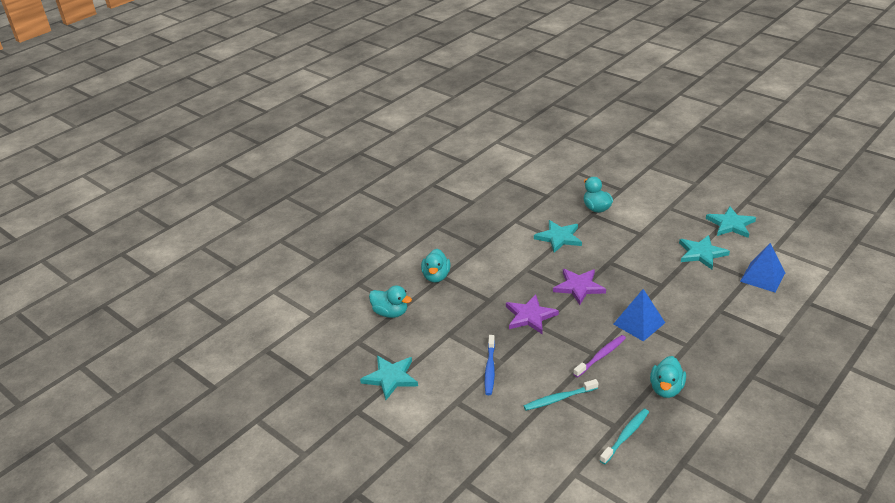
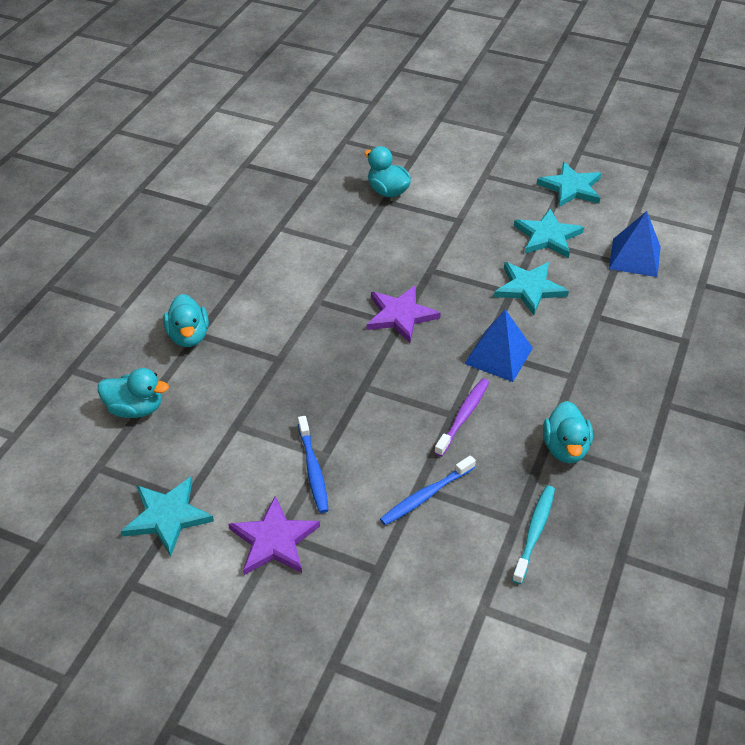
camera: 20 degrees left, 10 degrees up
(530, 316) = (346, 374): purple star -> purple star (274, 540)
(559, 238) = (349, 244): turquoise star -> turquoise star (529, 288)
(559, 399) = (426, 495): turquoise toothbrush -> blue toothbrush

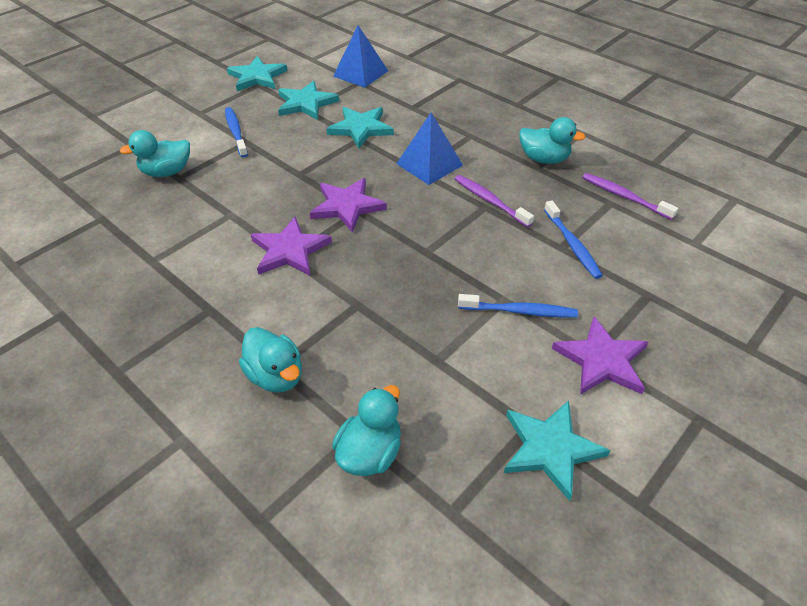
camera: 70 degrees left, 0 degrees up
(189, 336) = (276, 376): turquoise duck -> turquoise duck turned 45 degrees clockwise
(324, 298) = (289, 250): none -> purple star
(469, 208) = (236, 132): none -> blue toothbrush
(534, 532) = (624, 196): turquoise toothbrush -> purple toothbrush

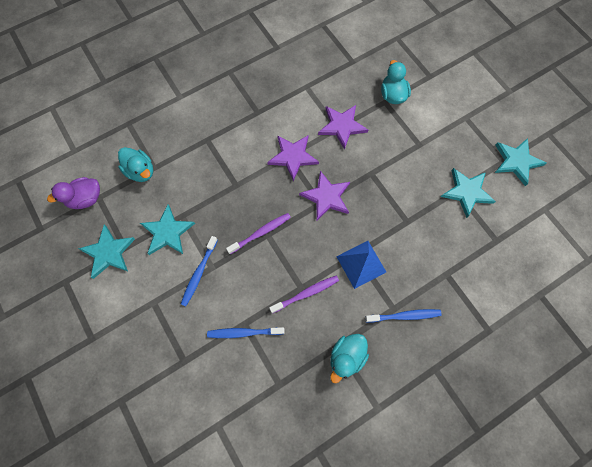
camera: 105 degrees right, 25 degrees up
(236, 132) = (433, 139): blue toothbrush -> blue toothbrush (404, 316)
(276, 376) = (201, 138): turquoise duck -> none
(360, 73) = (512, 244): blue pyramid -> none
(361, 128) = (421, 226): turquoise star -> turquoise star (167, 232)
(462, 536) = (86, 198): none -> purple duck
(602, 360) = (147, 304): purple star -> purple star (342, 126)
(624, 196) = (283, 399): purple toothbrush -> purple toothbrush (261, 233)

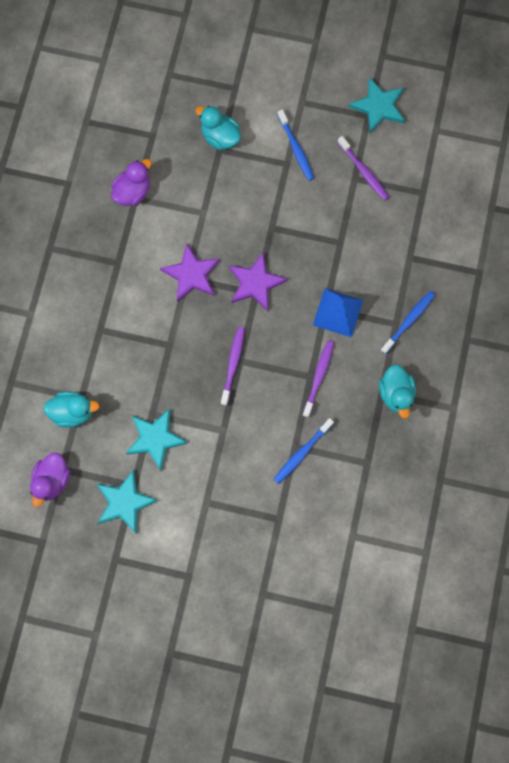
camera: 45 degrees left, 5 degrees up
(199, 273) = (218, 444): blue toothbrush -> blue toothbrush (296, 149)
(308, 82) = (133, 192): none -> purple duck
(342, 126) = (205, 207): purple star -> none
(467, 192) = (363, 172): turquoise star -> purple toothbrush

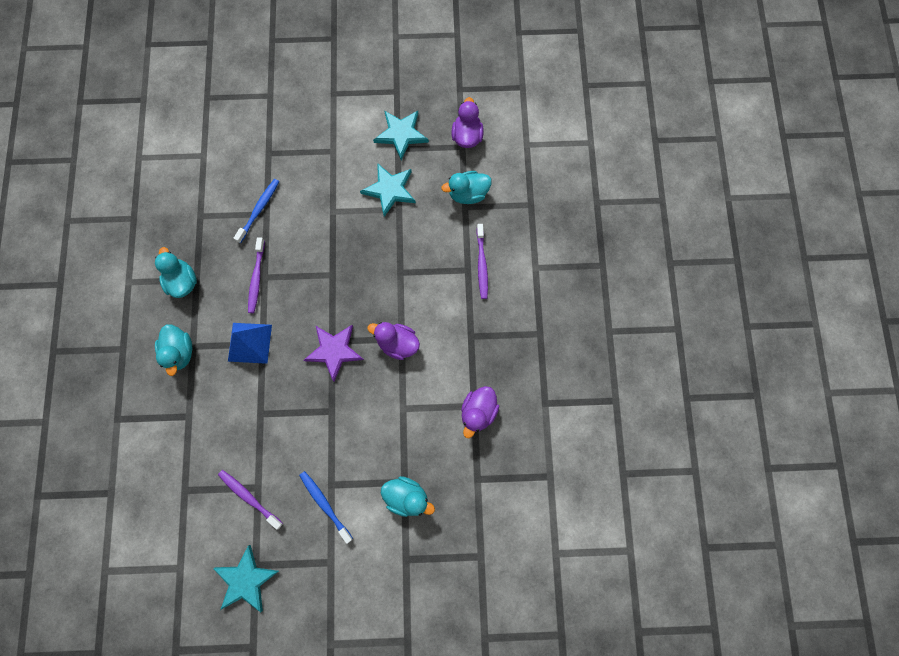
camera: 165 degrees right, 0 degrees up
(191, 274) = (397, 343): purple star -> purple duck
(233, 364) = (337, 270): purple toothbrush -> purple toothbrush (481, 264)
(408, 321) = (180, 352): blue toothbrush -> turquoise duck

